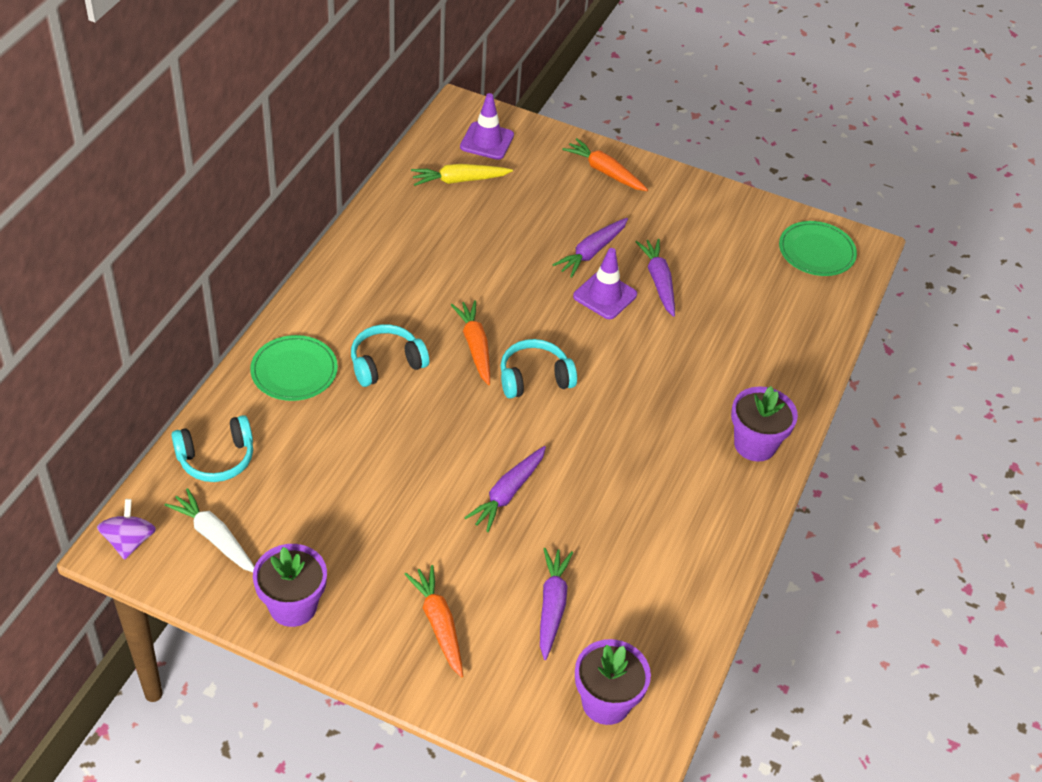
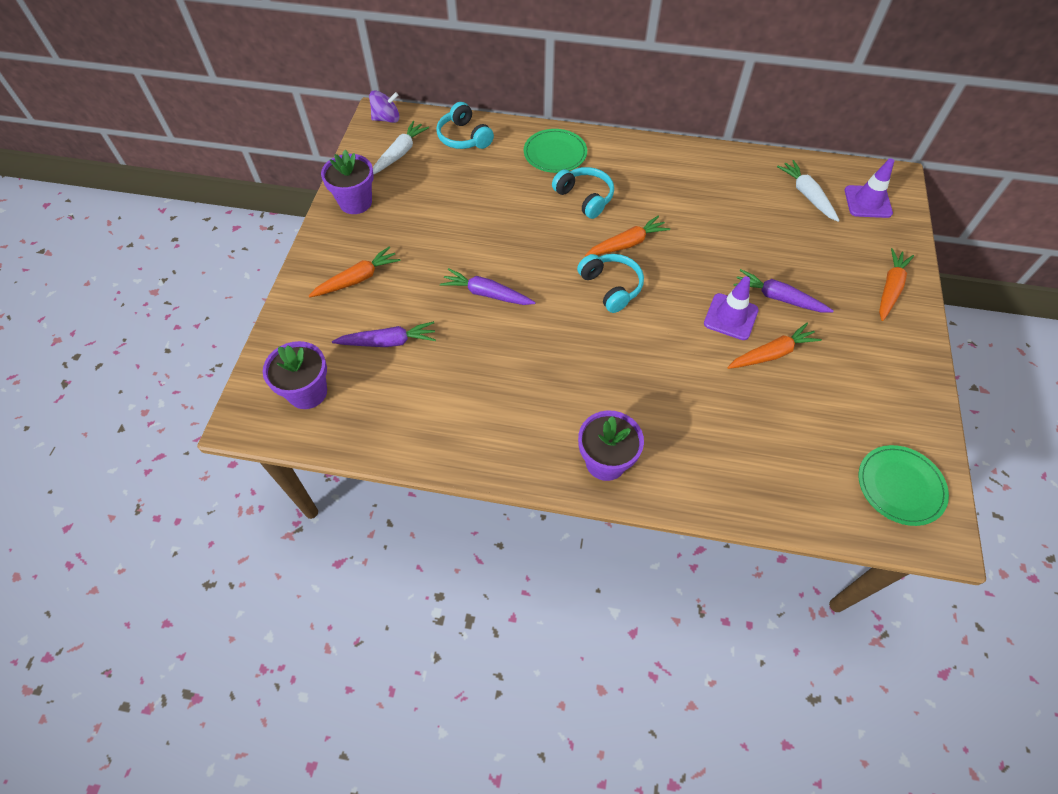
camera: 80 degrees right, 10 degrees up
(459, 180) = (807, 195): yellow carrot -> white carrot
(658, 281) = (772, 354): purple carrot -> orange carrot

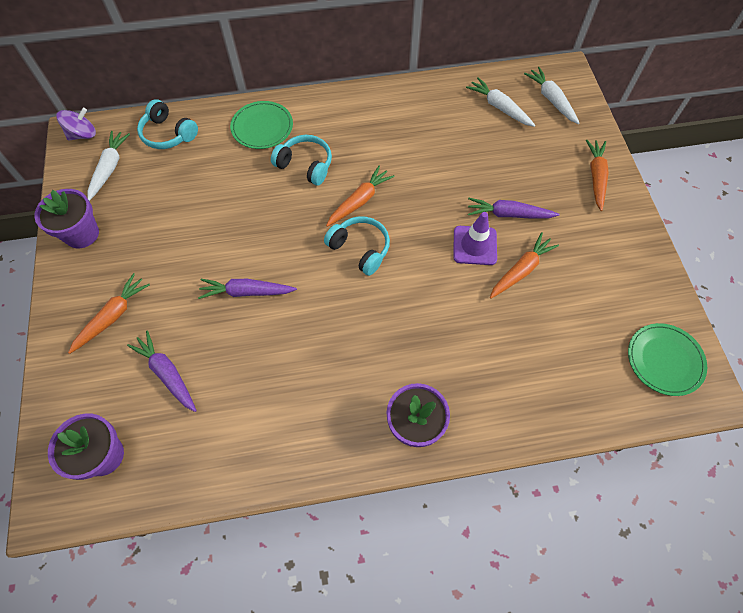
camera: 20 degrees left, 5 degrees up
(388, 342) = (167, 373): purple carrot -> purple carrot turned 105 degrees counterclockwise
(867, 202) = (551, 100): purple traffic cone -> white carrot

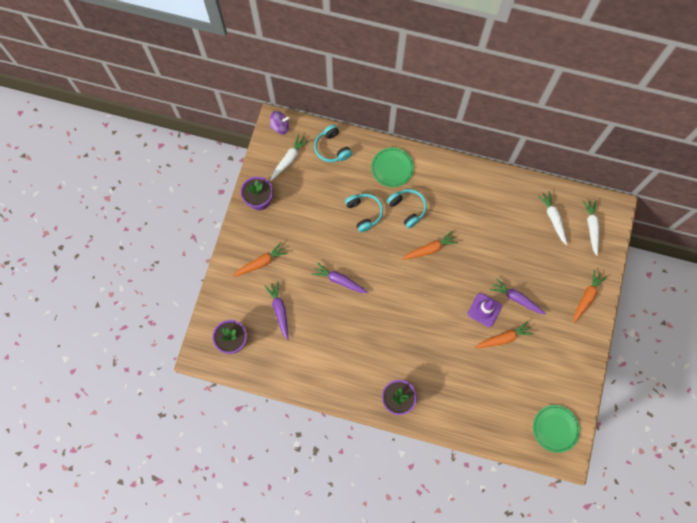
camera: 25 degrees right, 10 degrees up
(360, 249) = (415, 282): turquoise headphones -> turquoise headphones (364, 213)

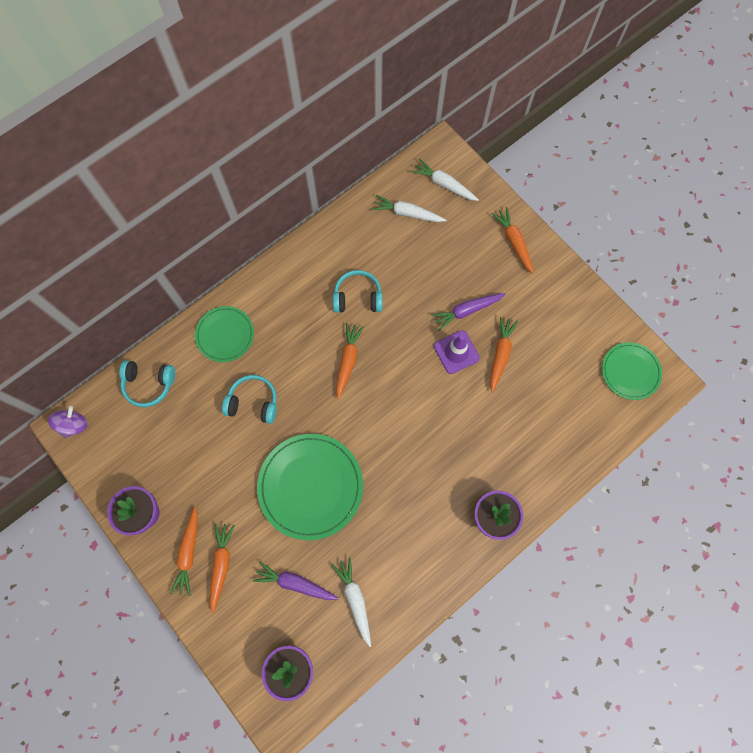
camera: 55 degrees left, 0 degrees up
(255, 240) = (188, 553): none -> orange carrot
(289, 159) = (122, 443): white carrot -> white carrot (355, 599)
(339, 280) = (310, 486): purple carrot -> green plate
(407, 209) = (284, 352): turquoise headphones -> turquoise headphones (358, 297)

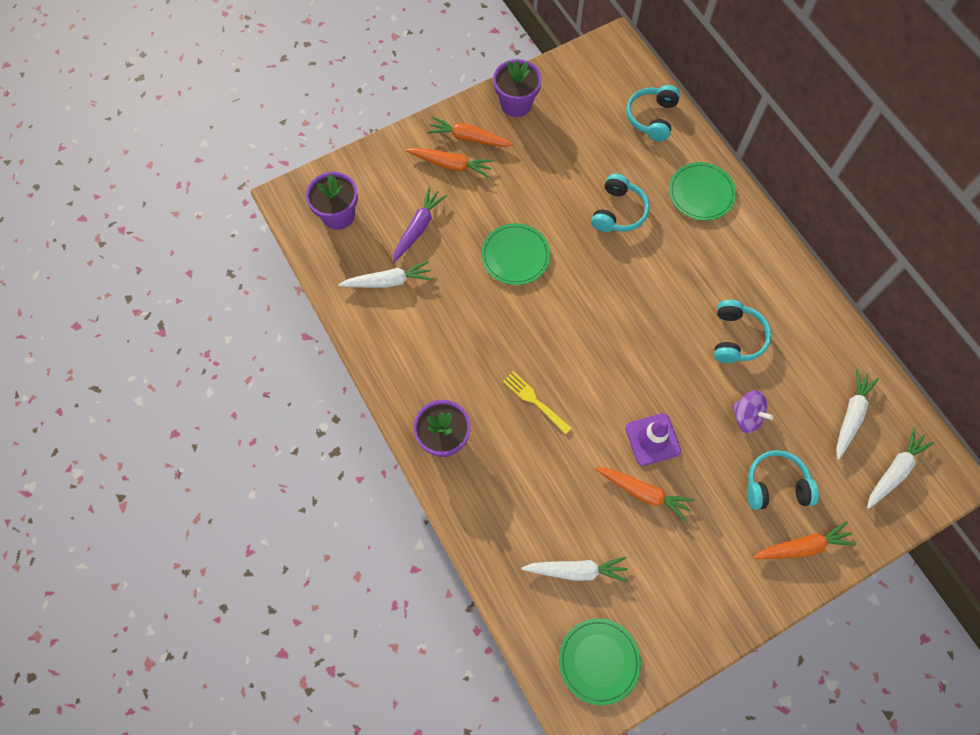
camera: 100 degrees right, 5 degrees down
(74, 425) = (617, 52): purple spinning top -> purple spinning top (747, 416)
(310, 486) = (515, 255): green plate -> green plate, size x0.59
(348, 361) = (655, 314): orange carrot -> none
(443, 448) = (534, 400): none -> yellow fork
(467, 311) = (706, 463): purple carrot -> none
(473, 262) = (775, 485): none -> turquoise headphones
(571, 396) = (576, 570): none -> white carrot

